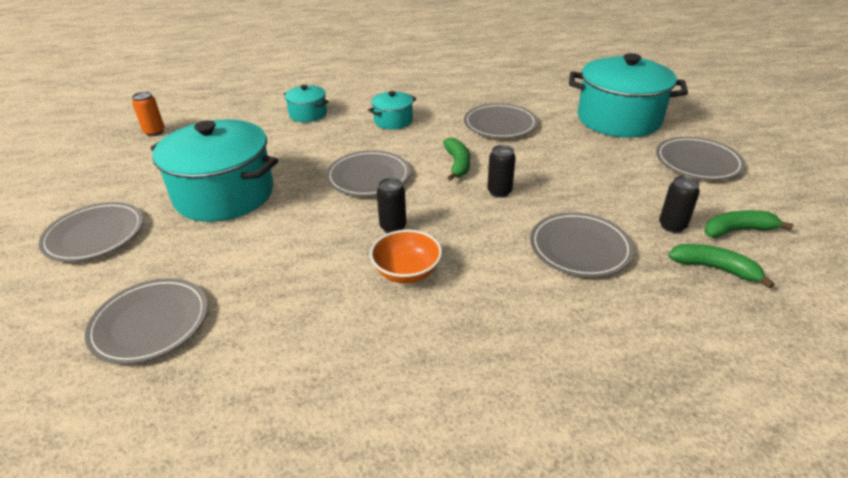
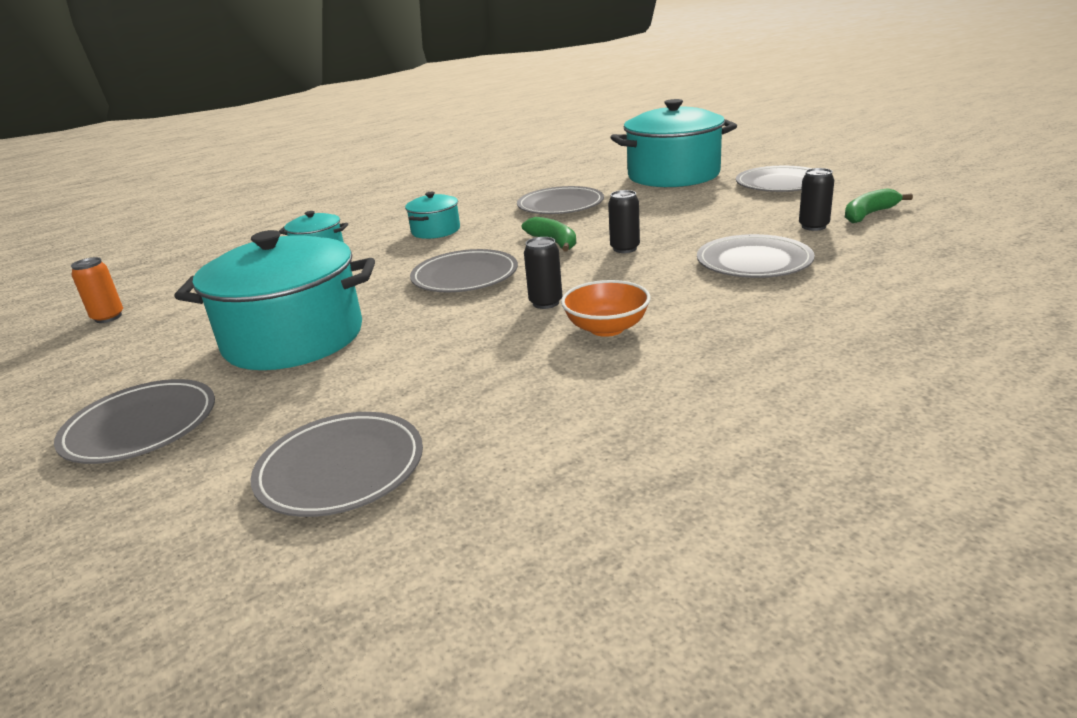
camera: 25 degrees left, 10 degrees down
(714, 268) = (882, 241): green banana -> none

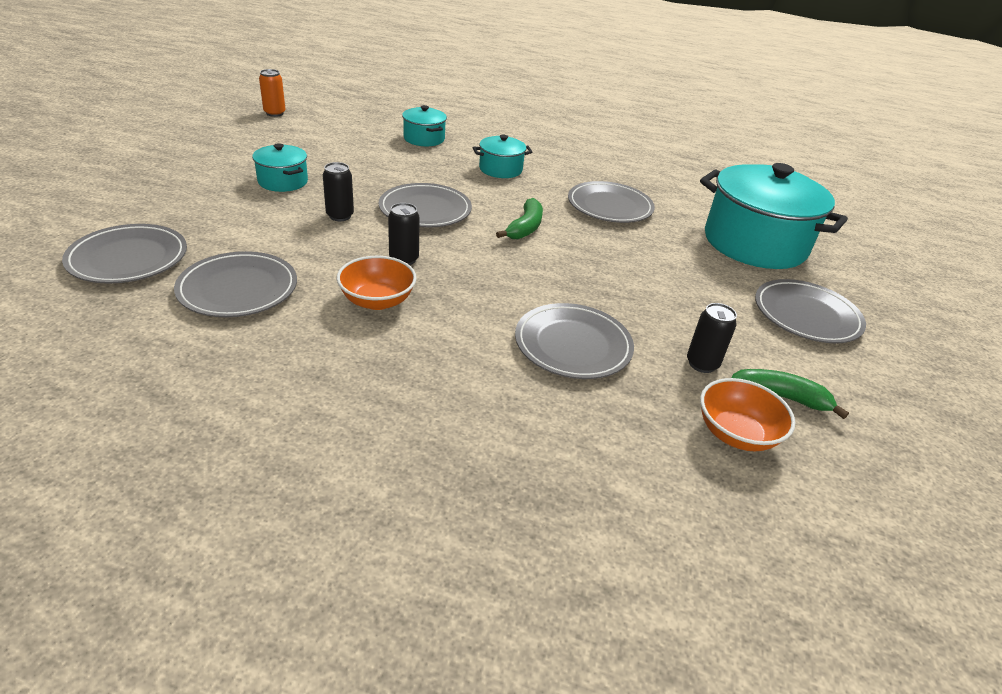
camera: 45 degrees right, 10 degrees up
(141, 426) = (151, 178): grey plate -> grey plate (238, 289)
(294, 338) = (283, 181): turquoise pot -> turquoise pot, size x0.48
(625, 248) = (542, 266): black can -> black can (340, 216)
(902, 236) = (736, 434): none -> orange bowl

